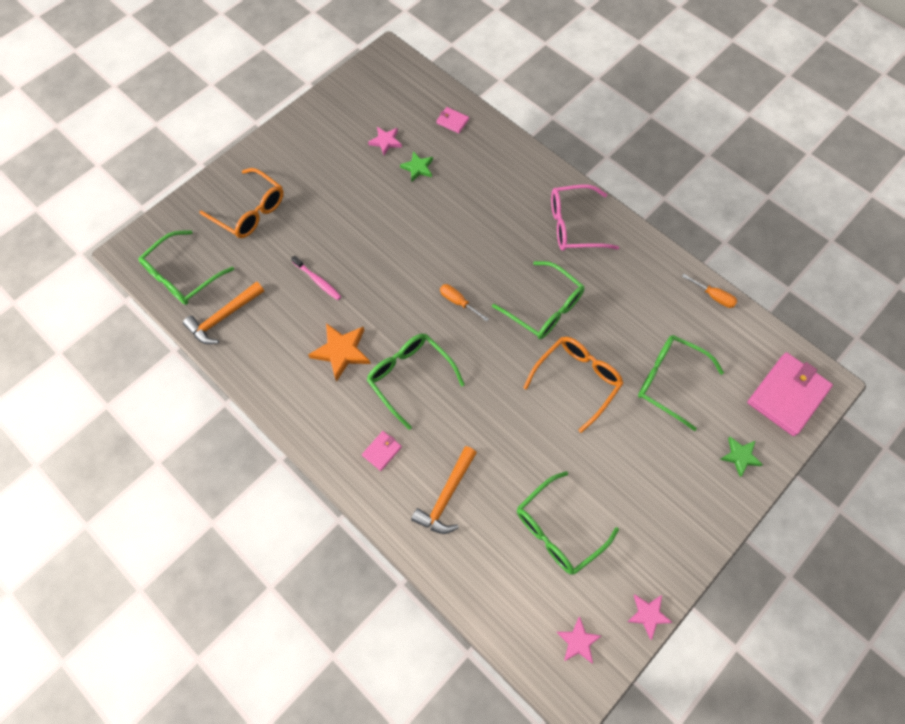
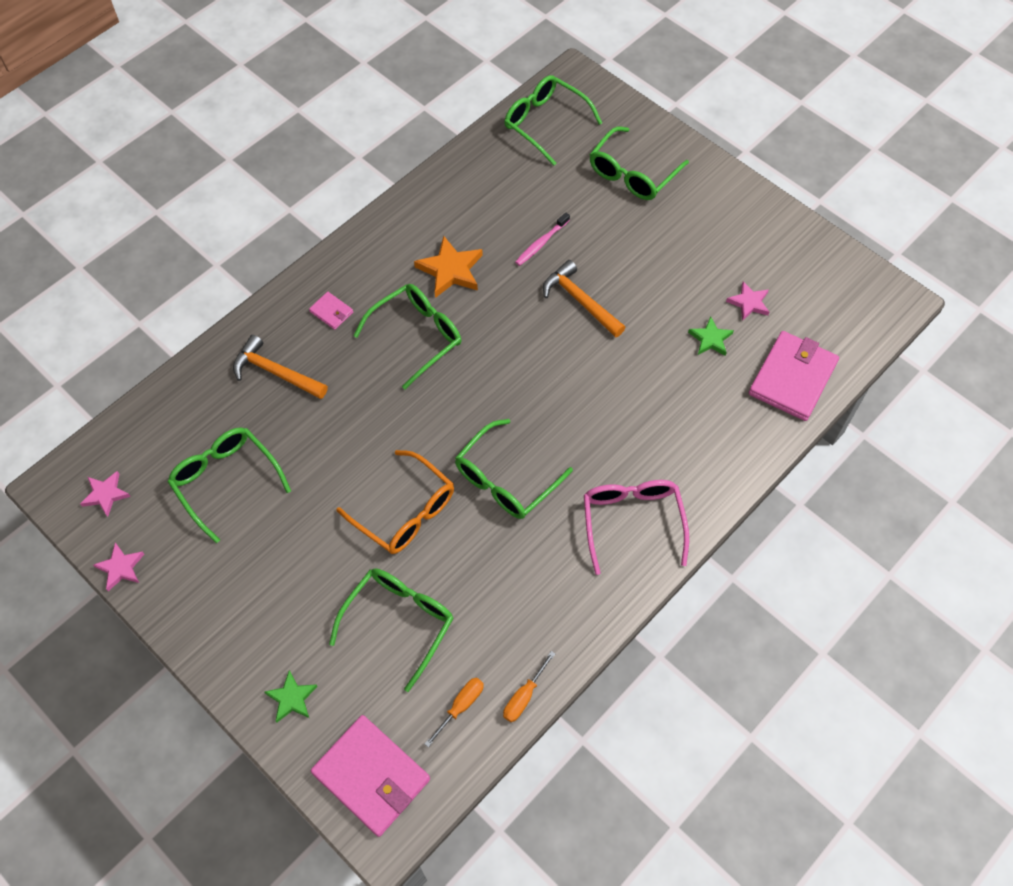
camera: 90 degrees right, 5 degrees down
(223, 317) = (495, 163): orange hammer -> orange hammer (580, 301)
(250, 211) = (632, 174): orange glasses -> green glasses
(452, 121) = (792, 378): pink wallet -> pink wallet, size x2.20
(458, 302) = (514, 384): orange screwdriver -> orange screwdriver (460, 706)

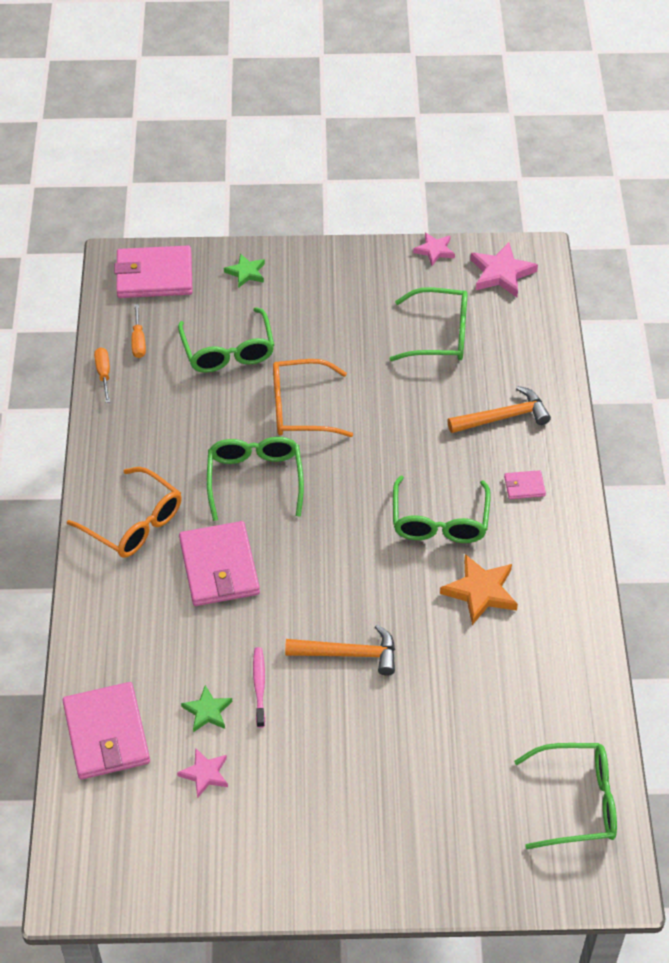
camera: 135 degrees right, 10 degrees down
(106, 494) = (501, 273): pink star -> pink star, size x1.61
(541, 243) = (438, 677): pink toothbrush -> pink toothbrush (259, 686)
(603, 432) = (219, 567): none -> pink wallet
(632, 174) = (438, 818): green glasses -> none
(632, 521) = (134, 523): pink glasses -> orange glasses

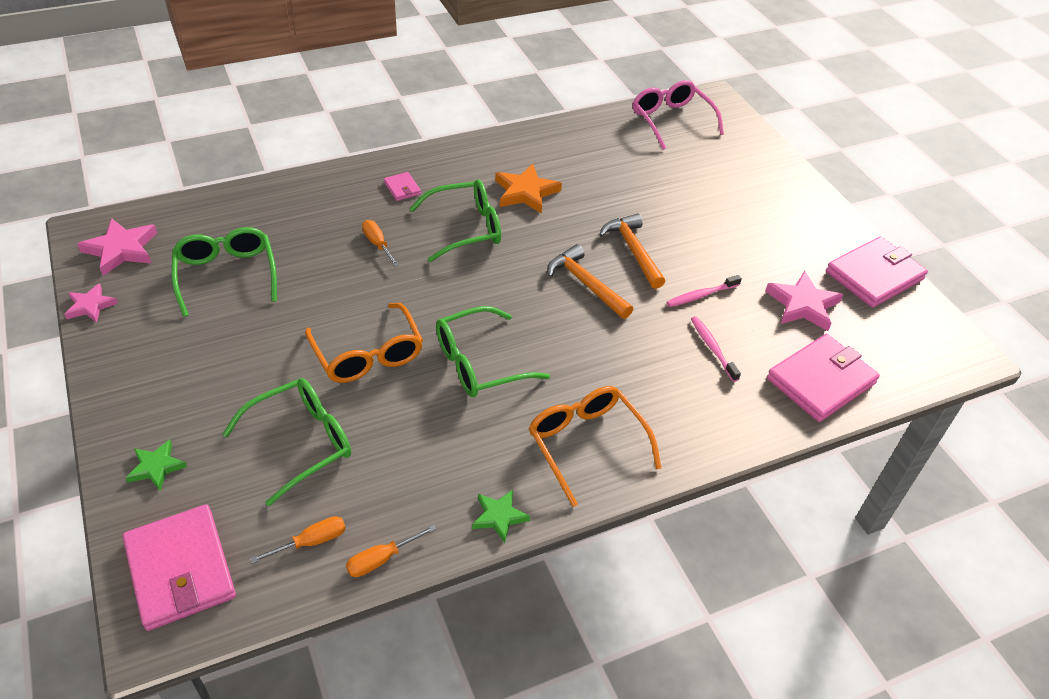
camera: 115 degrees left, 5 degrees down
(134, 523) = (586, 444): orange glasses -> orange glasses turned 45 degrees counterclockwise
(188, 662) = (712, 348): none -> pink toothbrush
(205, 774) = (803, 305): pink star -> pink star, size x1.61
(207, 711) = (748, 321): green star -> green star (499, 516)
(219, 567) = (599, 358): pink wallet -> pink wallet (874, 275)
(441, 446) = (378, 244): none -> orange screwdriver
(503, 417) = (325, 214): orange hammer -> orange hammer (586, 284)
(577, 802) = (671, 120): green glasses -> pink glasses

